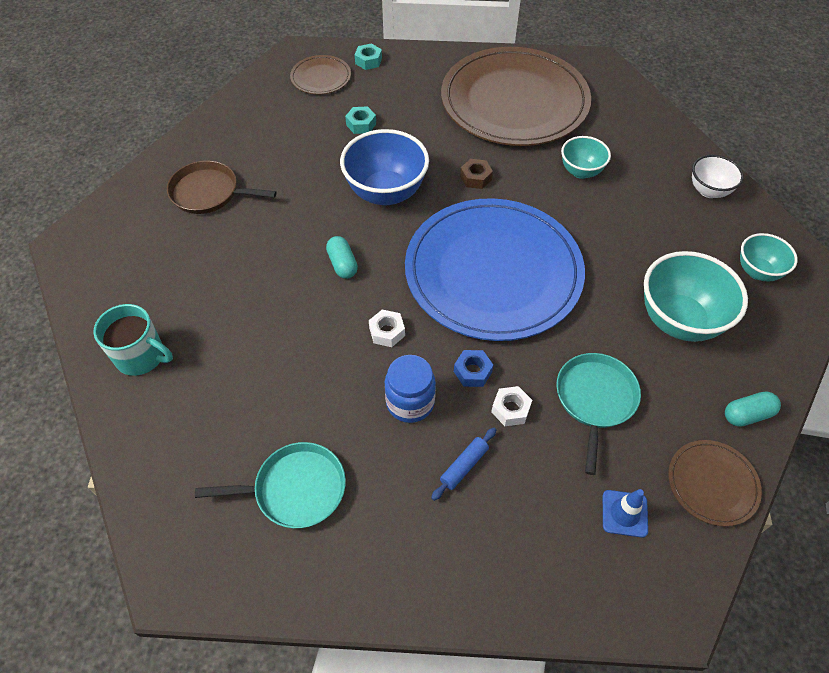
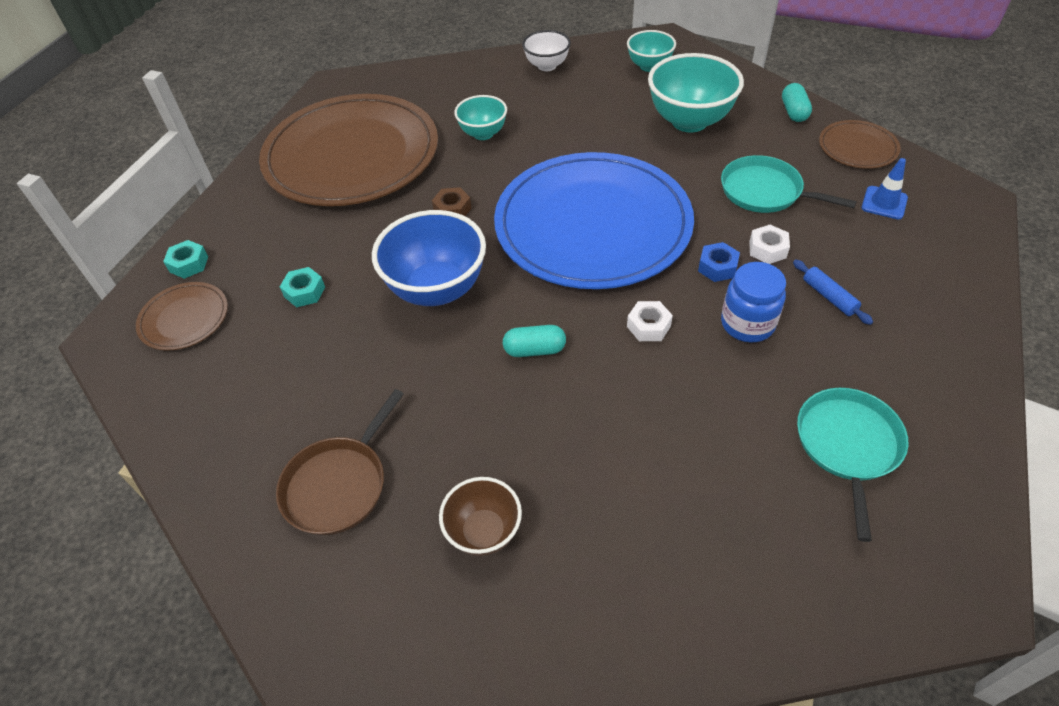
camera: 70 degrees left, 5 degrees down
(141, 356) = (620, 605): turquoise mug -> none
(185, 273) = (484, 532): none -> brown bowl

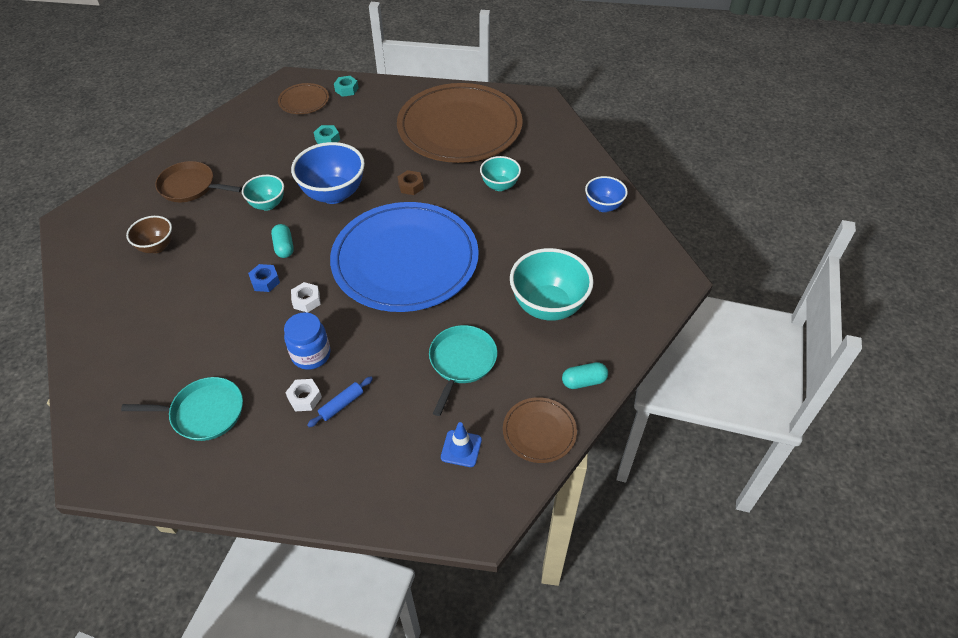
camera: 75 degrees right, 0 degrees up
(547, 66) = (603, 206): white bowl -> blue bowl
(649, 66) = (625, 272): turquoise bowl -> turquoise bowl (268, 204)
(717, 267) = (368, 335): blue nut -> blue nut (265, 281)
(767, 249) = (390, 365): white nut -> white nut (304, 398)

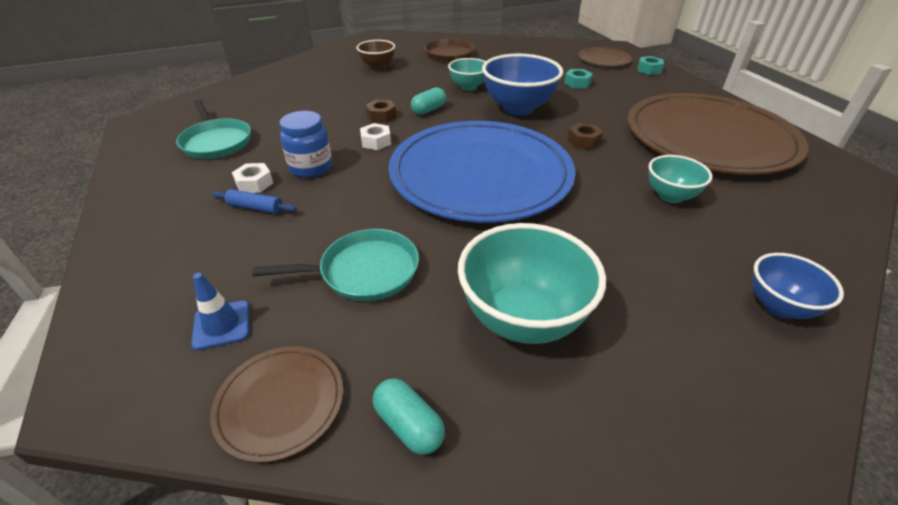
camera: 60 degrees right, 10 degrees down
(265, 281) = (381, 116): blue nut -> brown nut

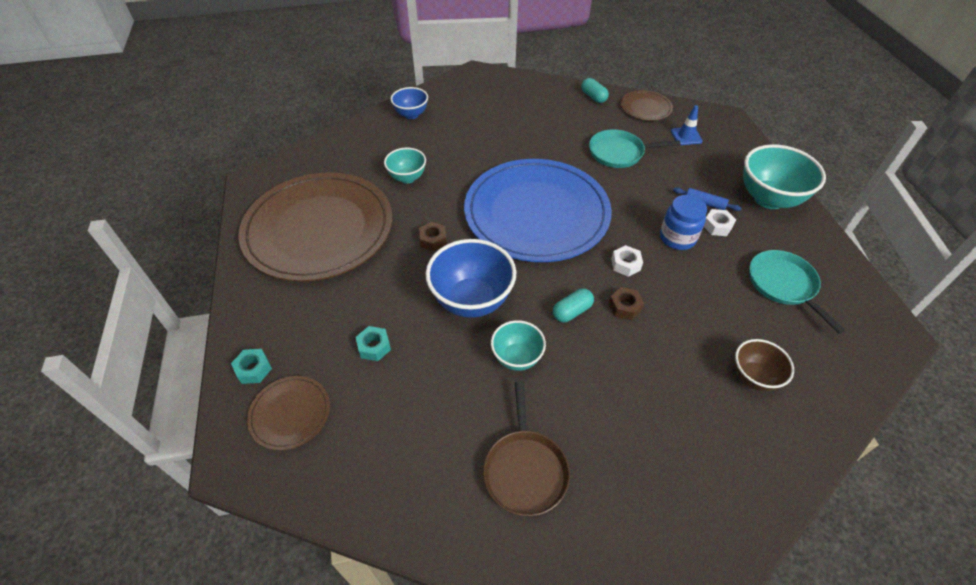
camera: 170 degrees left, 10 degrees up
(377, 66) = (644, 445): brown bowl -> brown bowl (753, 377)
(523, 319) = (538, 123): turquoise bowl -> turquoise bowl (768, 199)

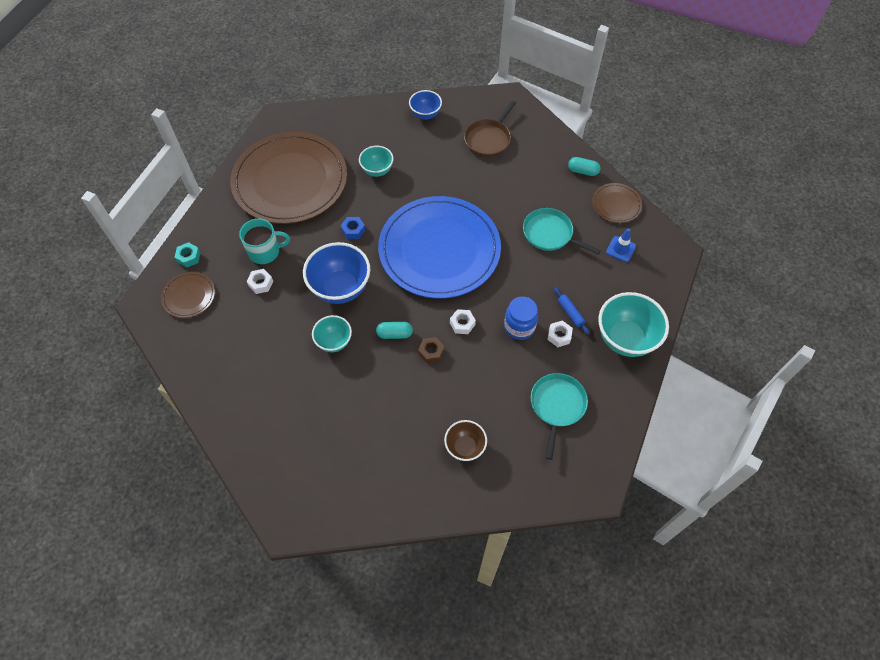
camera: 35 degrees right, 10 degrees up
(350, 311) = (265, 252): none -> turquoise mug
(374, 347) = (261, 283): turquoise nut -> white nut
(433, 240) = (353, 230): brown nut -> blue nut
(525, 470) = (281, 407): brown pan -> brown pan (488, 139)
(593, 97) = (583, 171): turquoise capsule -> turquoise capsule turned 75 degrees counterclockwise

